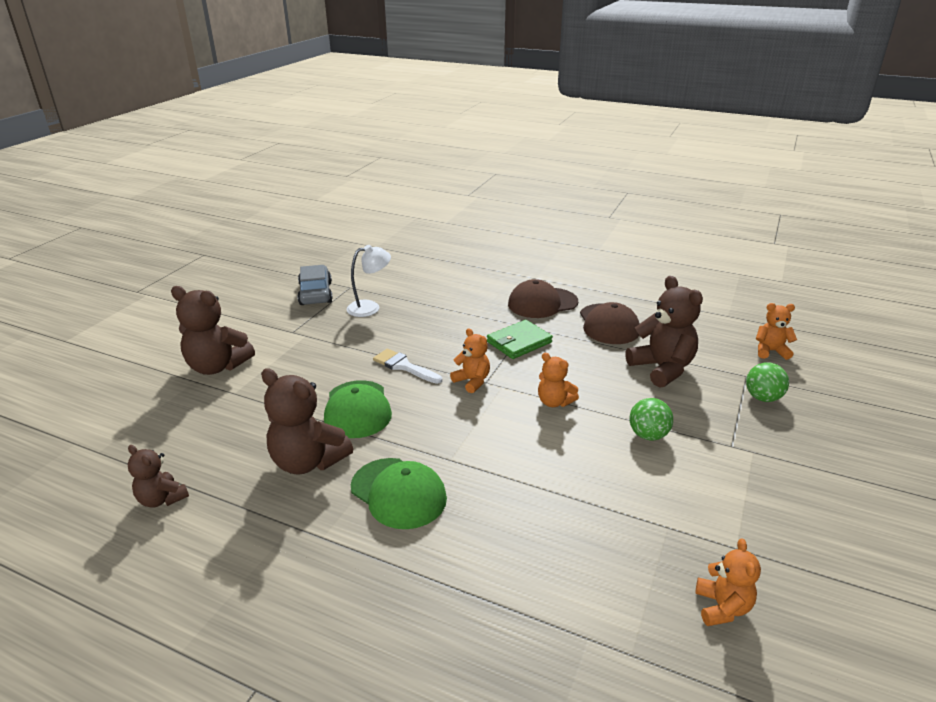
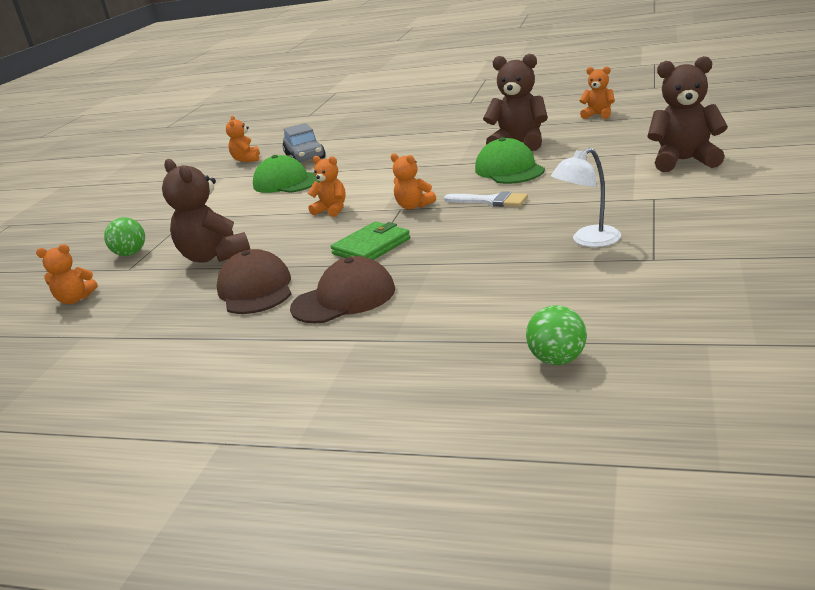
camera: 175 degrees right, 5 degrees down
(162, 499) = (598, 115): brown teddy bear -> orange teddy bear
(315, 293) = (692, 239): grey car -> grey car (305, 156)
(398, 493) = (442, 148): green cap -> green cap (287, 182)
(648, 435) = (254, 208): green ball -> green ball (558, 360)

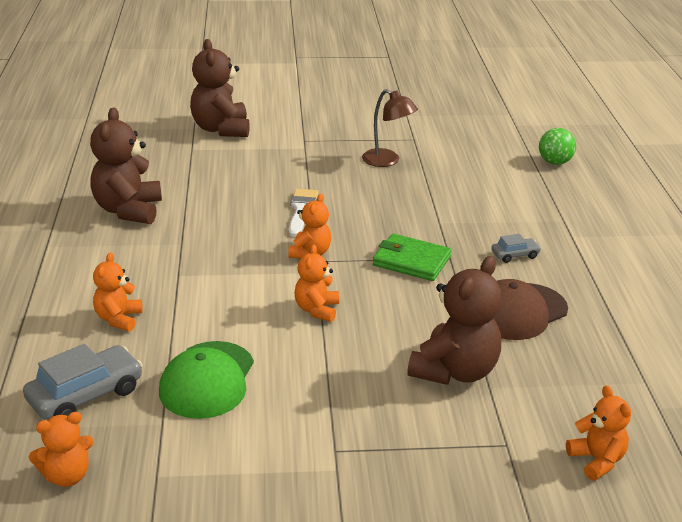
camera: 115 degrees left, 5 degrees up
(130, 254) = (464, 465): green ball -> none
(344, 298) = (515, 255): brown cap -> grey car
(509, 169) = (214, 209): green cap -> none
(588, 241) = (387, 161): white lamp -> brown lamp
(598, 115) = (49, 171): orange teddy bear -> orange teddy bear (118, 319)

